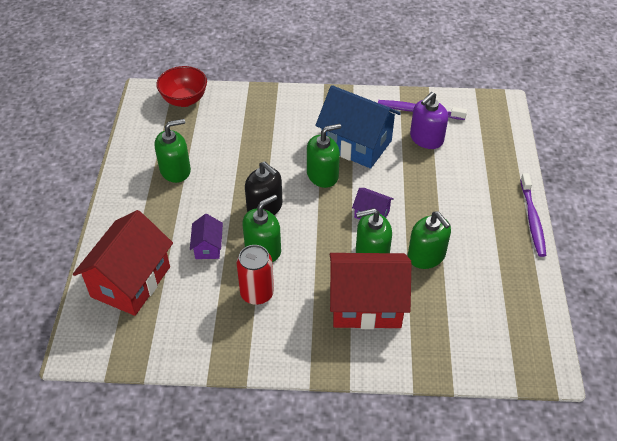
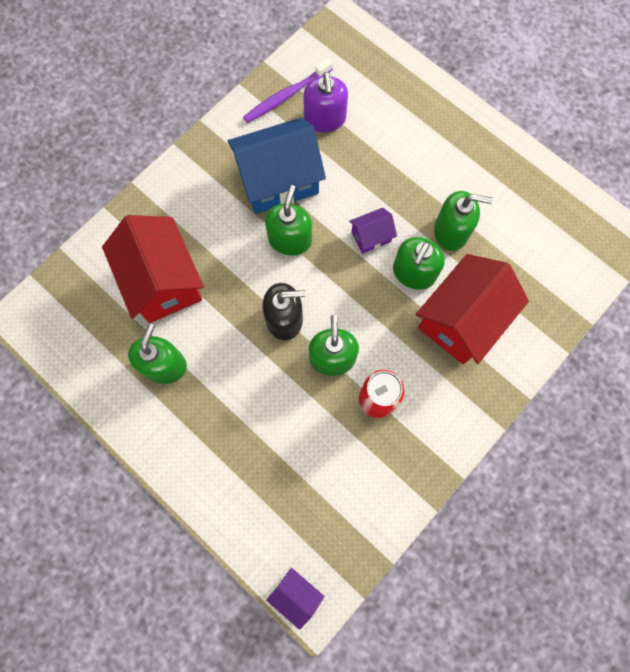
camera: 50 degrees left, 25 degrees up
(131, 282) = (271, 502): red house -> red house (163, 281)
(184, 100) = (71, 287): red bowl -> none
(208, 247) = (289, 403): purple house -> purple house (296, 594)
(532, 219) = (482, 120): purple toothbrush -> none

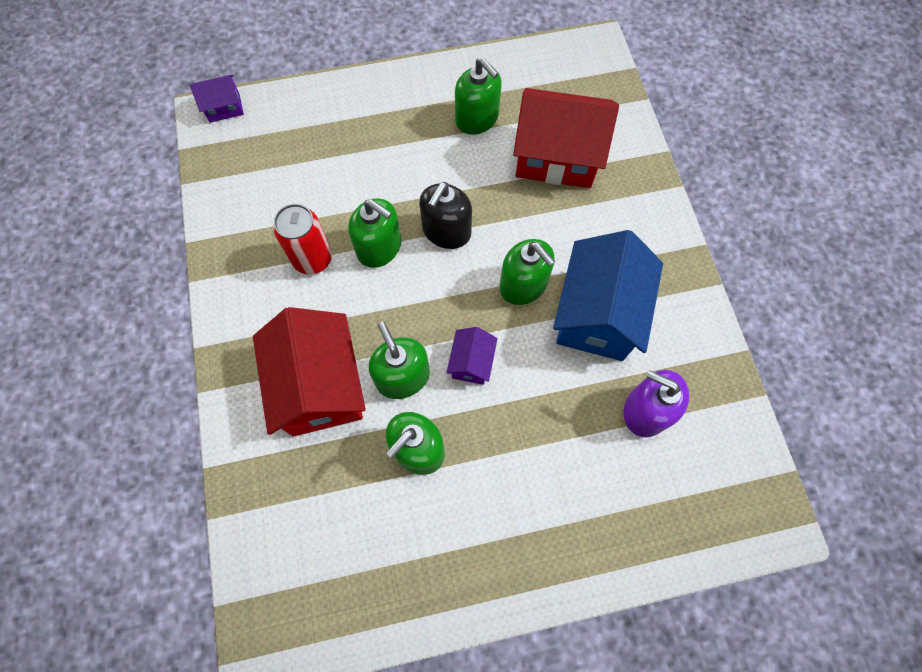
camera: 125 degrees right, 5 degrees down
(286, 96) = (702, 389): purple toothbrush -> none

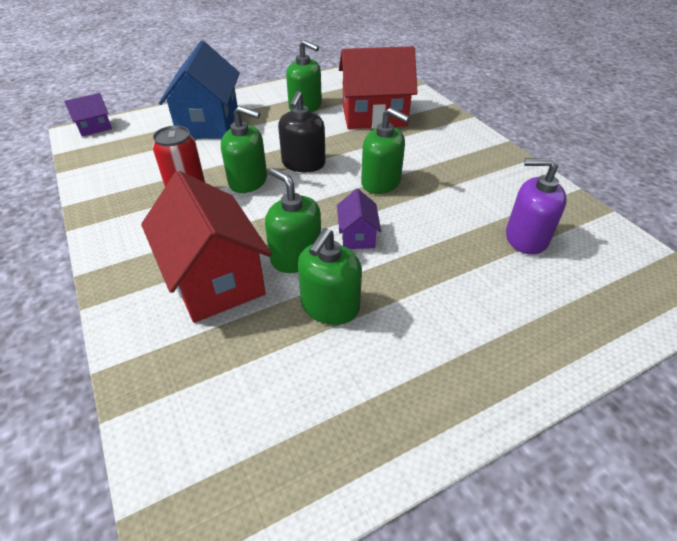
camera: 15 degrees left, 25 degrees down
(597, 315) = (451, 189): blue house -> blue house (208, 123)

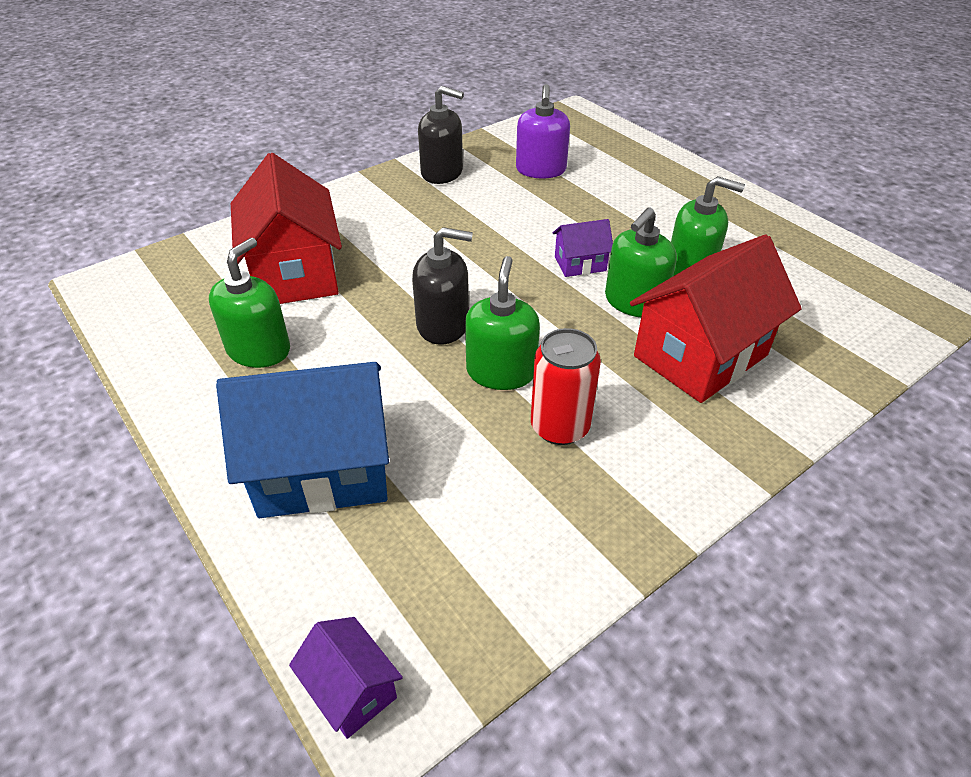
camera: 100 degrees left, 0 degrees up
(381, 182) = (472, 255): green soap dispenser -> none
(511, 179) = (442, 173): none -> black soap dispenser

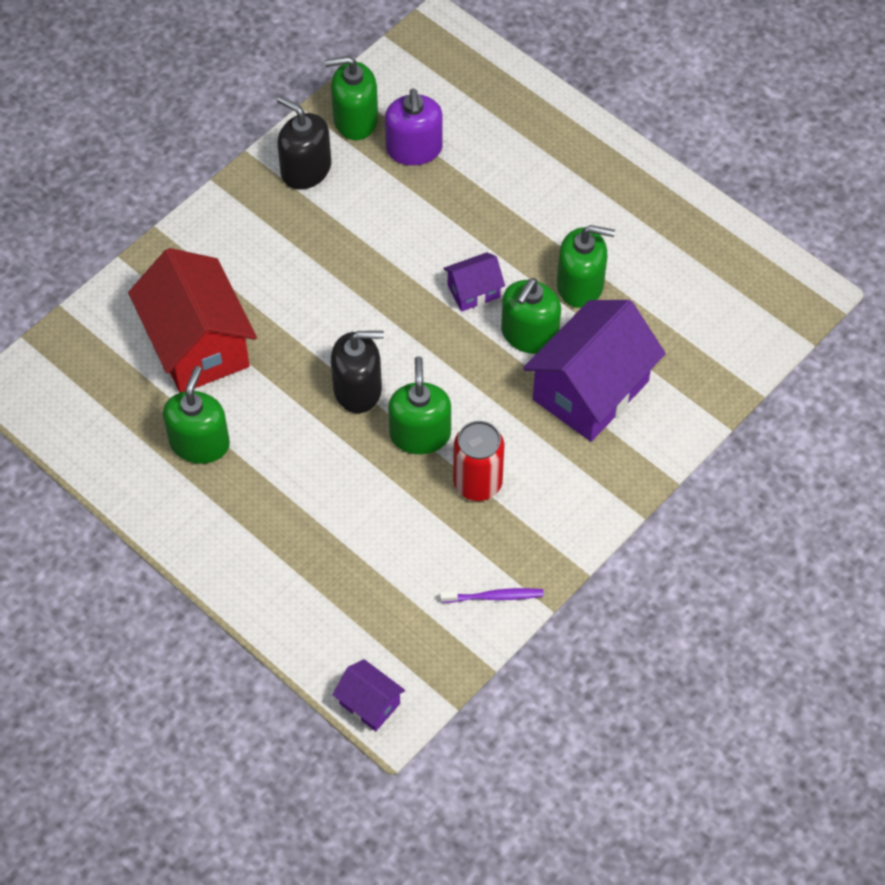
camera: 10 degrees left, 15 degrees up
(322, 470) = (297, 551): blue house -> none
(442, 173) = (306, 169): black soap dispenser -> black soap dispenser turned 150 degrees counterclockwise
(494, 150) = (355, 120): none -> green soap dispenser
(563, 562) = (494, 597): none -> purple toothbrush
(700, 356) = (590, 390): red house -> purple house

